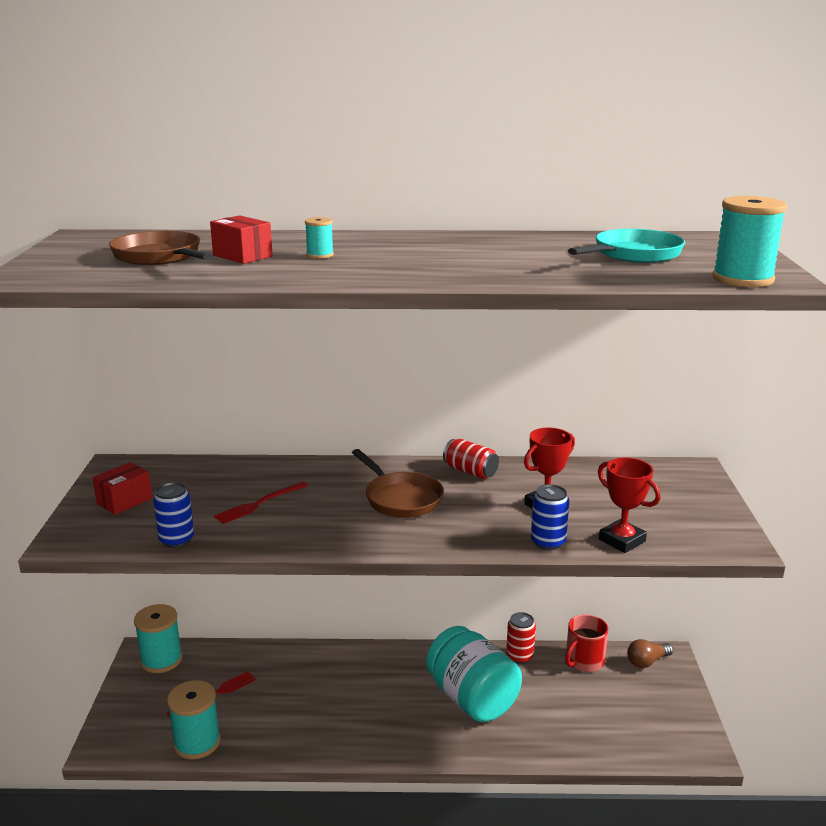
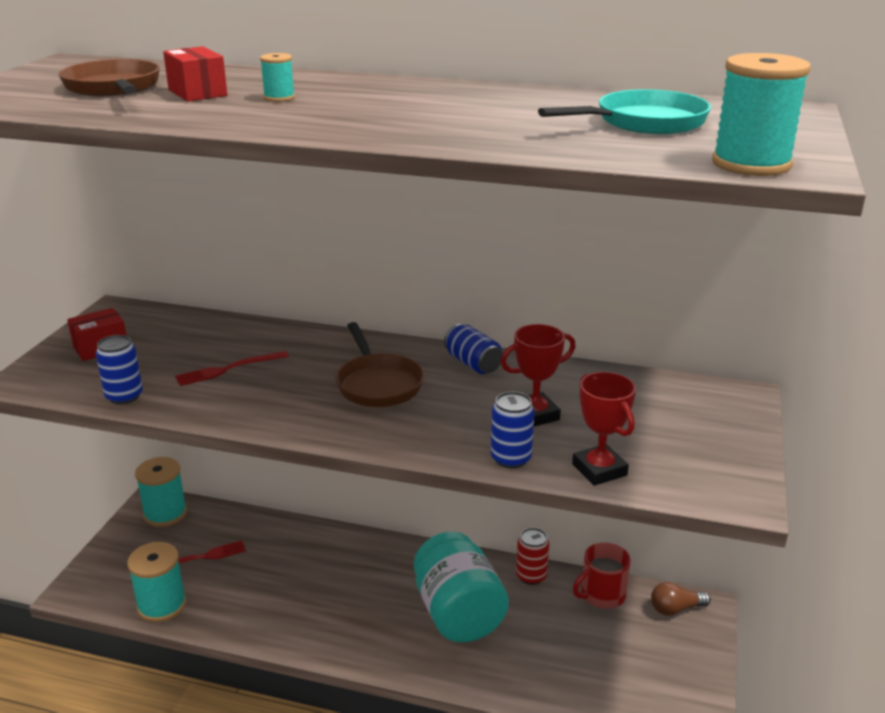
camera: 15 degrees right, 5 degrees up
(470, 471) = (473, 363): red can -> blue can

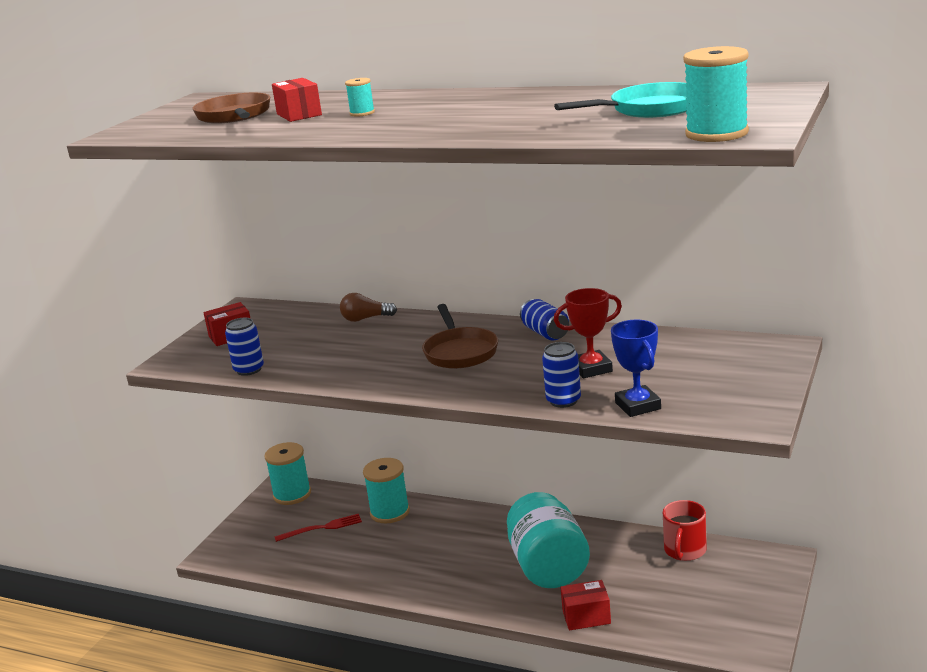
camera: 10 degrees right, 5 degrees down
(162, 605) = (287, 564): turquoise spool -> turquoise spool (390, 512)
(228, 369) = (335, 346): red fork -> none
(506, 680) = (586, 617): none -> red box
(531, 576) = (620, 537): red can -> none
(599, 470) = (637, 406): red trophy -> blue trophy
(602, 594) = (684, 550): red mug -> red mug turned 45 degrees counterclockwise
(675, 609) = (753, 561): brown light bulb -> brown light bulb (365, 319)

